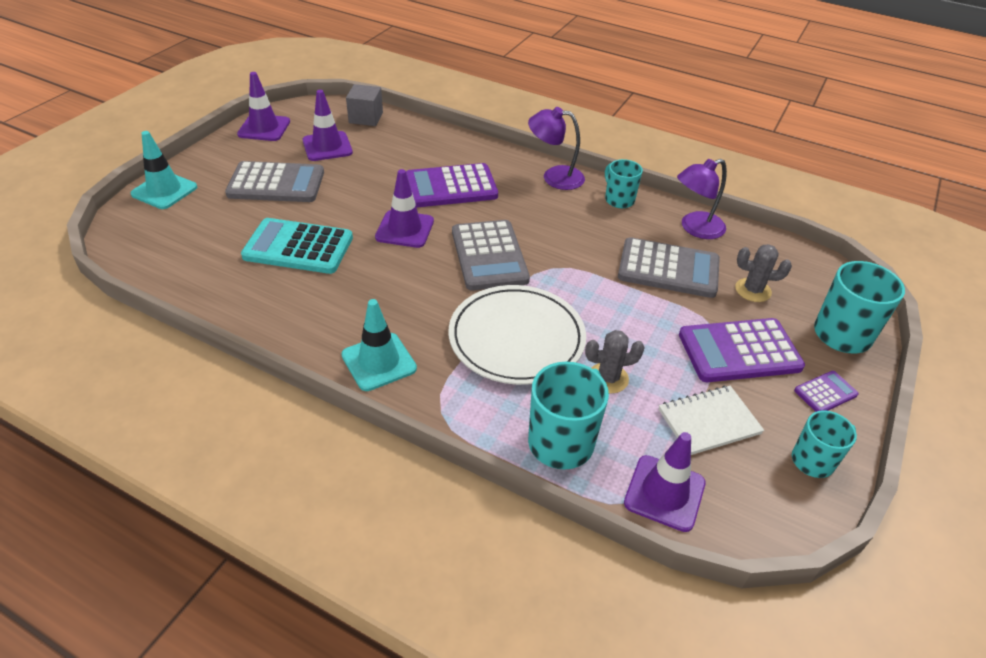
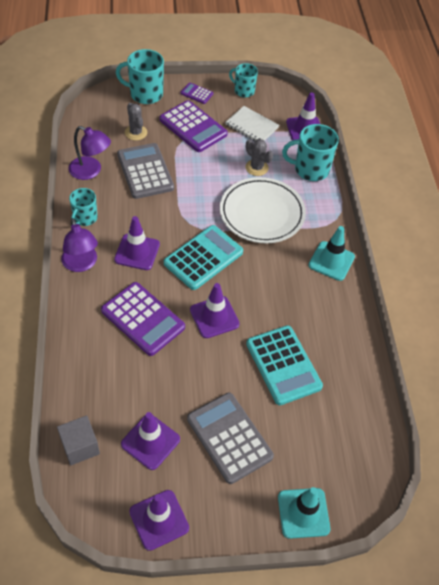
camera: 125 degrees left, 10 degrees up
(489, 256) = (203, 258): grey calculator -> turquoise calculator
(540, 215) = (137, 252): none -> purple traffic cone

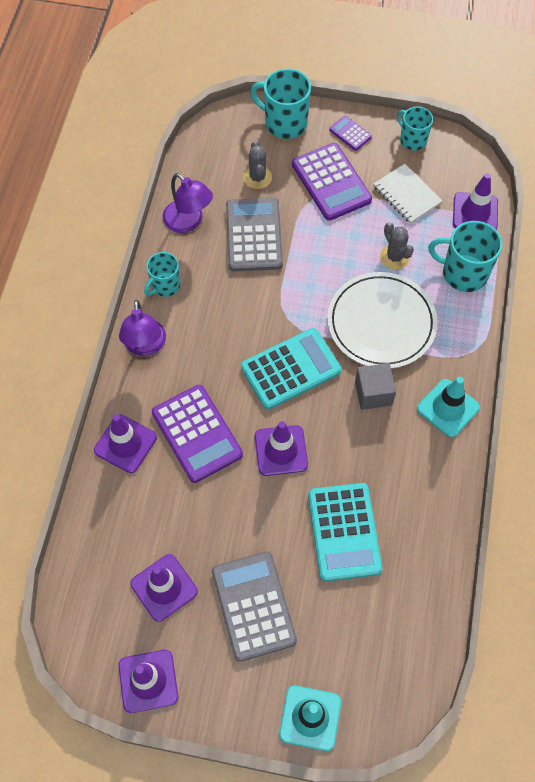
camera: 20 degrees right, 10 degrees up
(80, 446) = (86, 573): grey cube -> grey cube (373, 393)
(137, 252) = (214, 344): purple traffic cone -> purple traffic cone (125, 444)

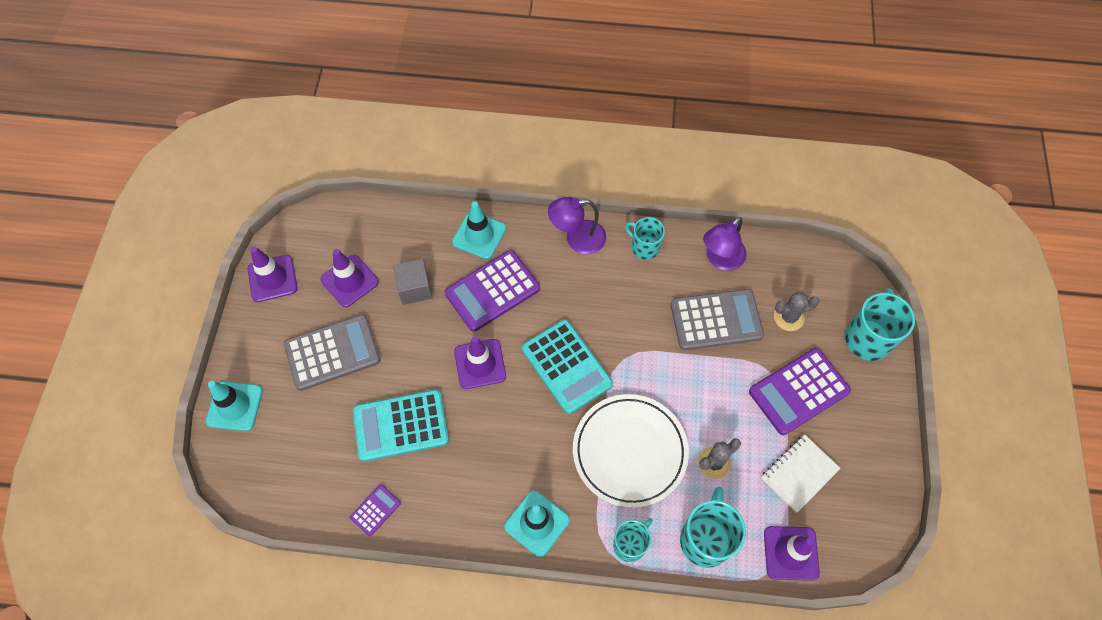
camera: 85 degrees right, 0 degrees up
(125, 444) = (479, 235): purple traffic cone -> turquoise traffic cone
(350, 133) = (871, 408): purple calculator -> purple calculator (375, 510)
(373, 393) = (547, 446): grey cube -> grey cube (415, 288)
(412, 140) = (879, 478): turquoise mug -> turquoise mug (630, 544)

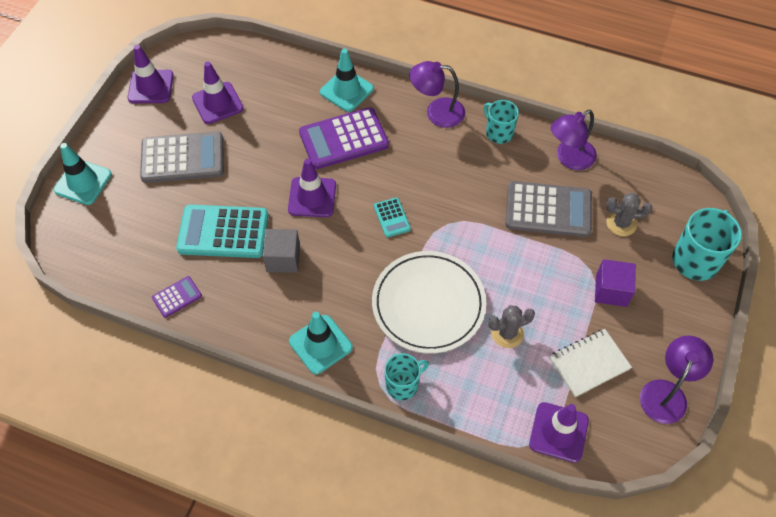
camera: 15 degrees right, 5 degrees down
(415, 288) = (273, 122): grey cube -> grey cube (283, 258)
(566, 366) = (392, 218): turquoise calculator -> turquoise calculator, size x0.48
(705, 539) = (477, 398): turquoise mug -> none
(798, 391) = (611, 290): purple calculator -> purple cube
(878, 484) = (666, 393): none -> purple lamp

